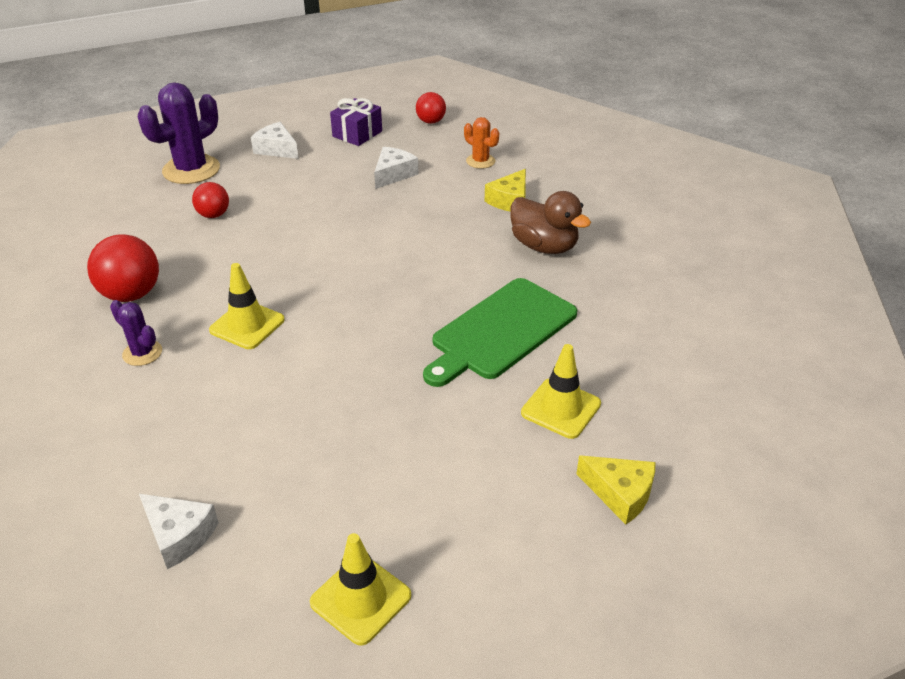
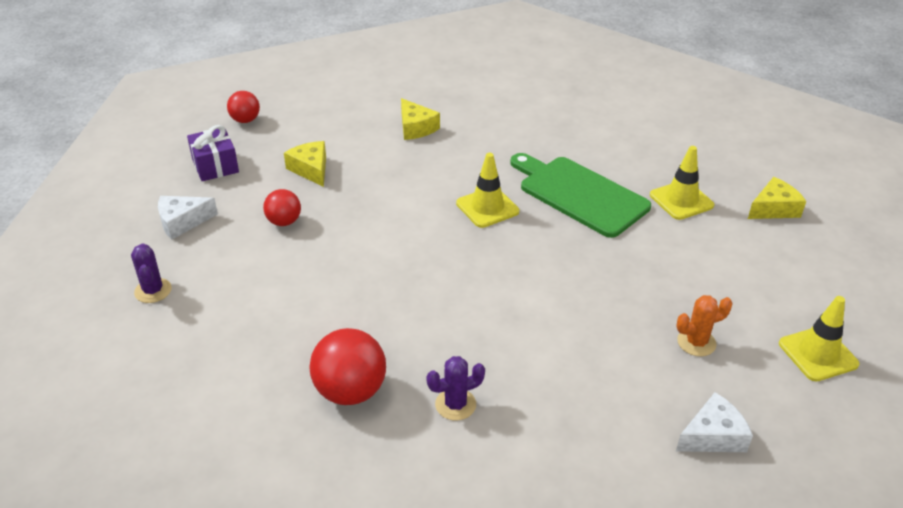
camera: 60 degrees left, 0 degrees up
(191, 170) = (153, 291): purple cactus -> purple cactus, size x0.53
(213, 215) = (261, 298): red ball -> red ball (284, 222)
(247, 325) = (466, 324): yellow traffic cone -> yellow traffic cone (487, 207)
(393, 174) = (311, 169): white cheese -> yellow cheese
(480, 161) = (342, 120): orange cactus -> orange cactus (696, 342)
(500, 331) = (579, 194): green cutting board -> green cutting board turned 150 degrees clockwise
(544, 246) = (493, 136): brown duck -> none

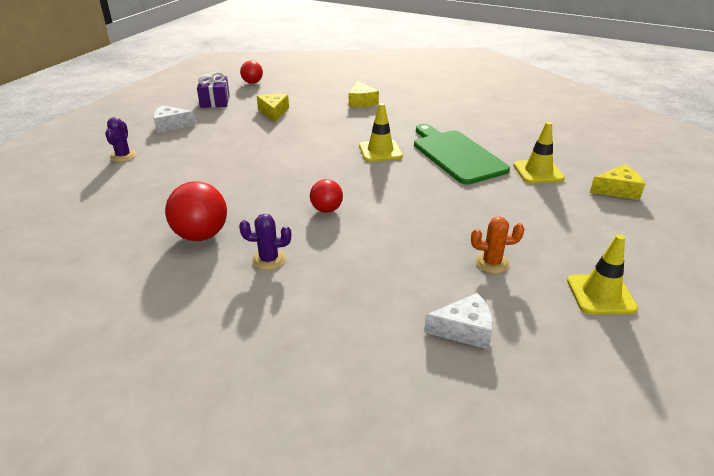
camera: 20 degrees right, 5 degrees down
(284, 222) = (234, 135): red ball -> red ball (326, 209)

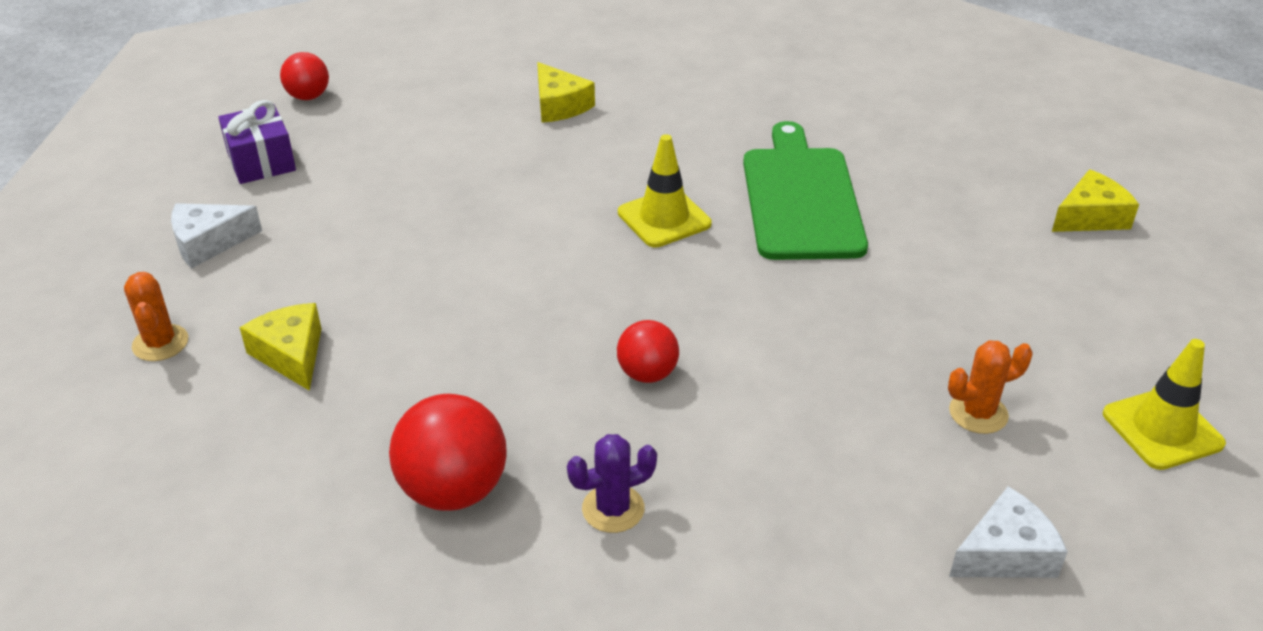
camera: 20 degrees left, 5 degrees up
(123, 156) = (160, 343): purple cactus -> orange cactus
(274, 112) = (403, 165): yellow cheese -> yellow cheese (291, 354)
(456, 155) = (801, 198): green cutting board -> green cutting board turned 45 degrees clockwise
(538, 172) = (952, 206): yellow traffic cone -> none

